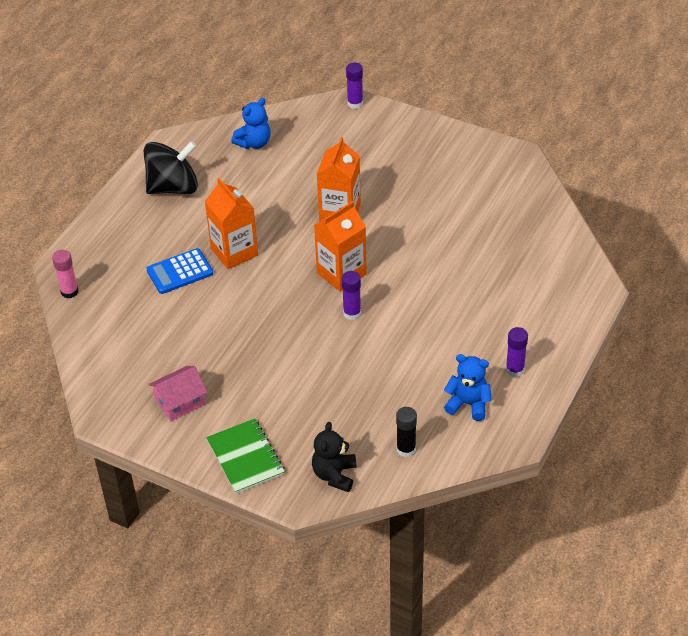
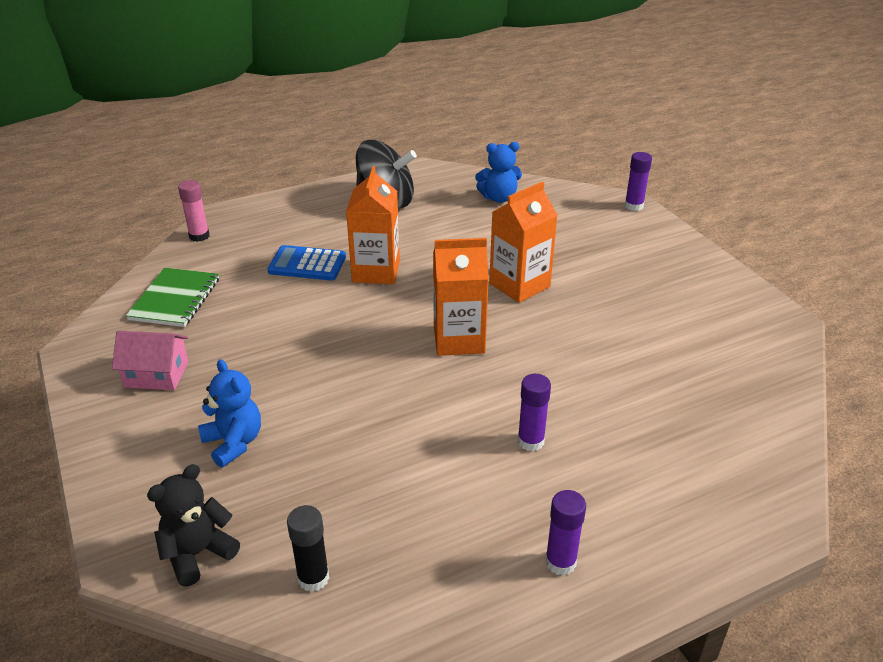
camera: 35 degrees right, 10 degrees down
(245, 457) = (138, 469): green notebook -> green notebook (175, 299)
(352, 313) = (426, 383): purple glue stick -> purple glue stick (530, 441)
(468, 404) = (453, 569): blue teddy bear -> blue teddy bear (234, 443)

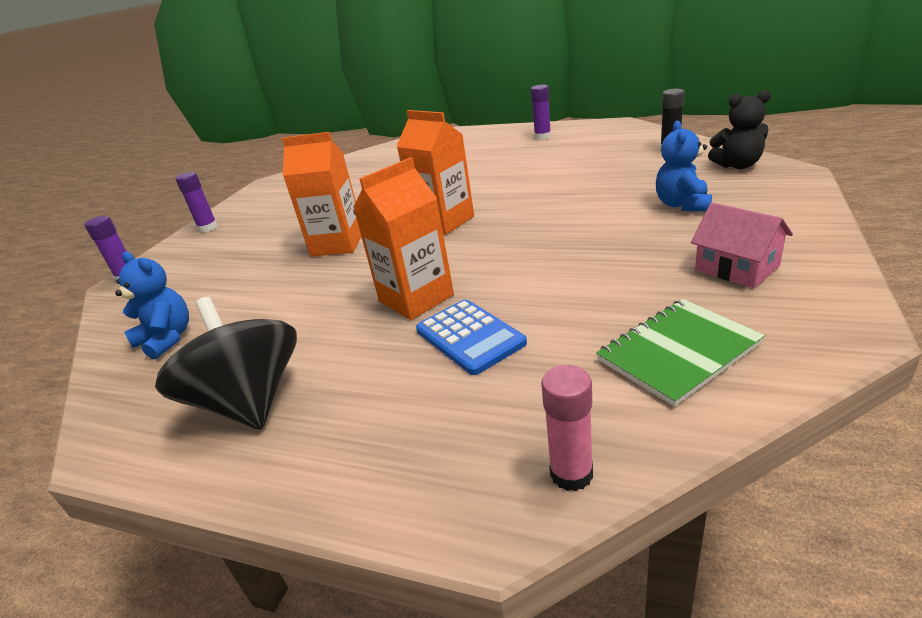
camera: 130 degrees left, 5 degrees down
(530, 441) = (489, 169): purple glue stick -> purple glue stick (208, 228)

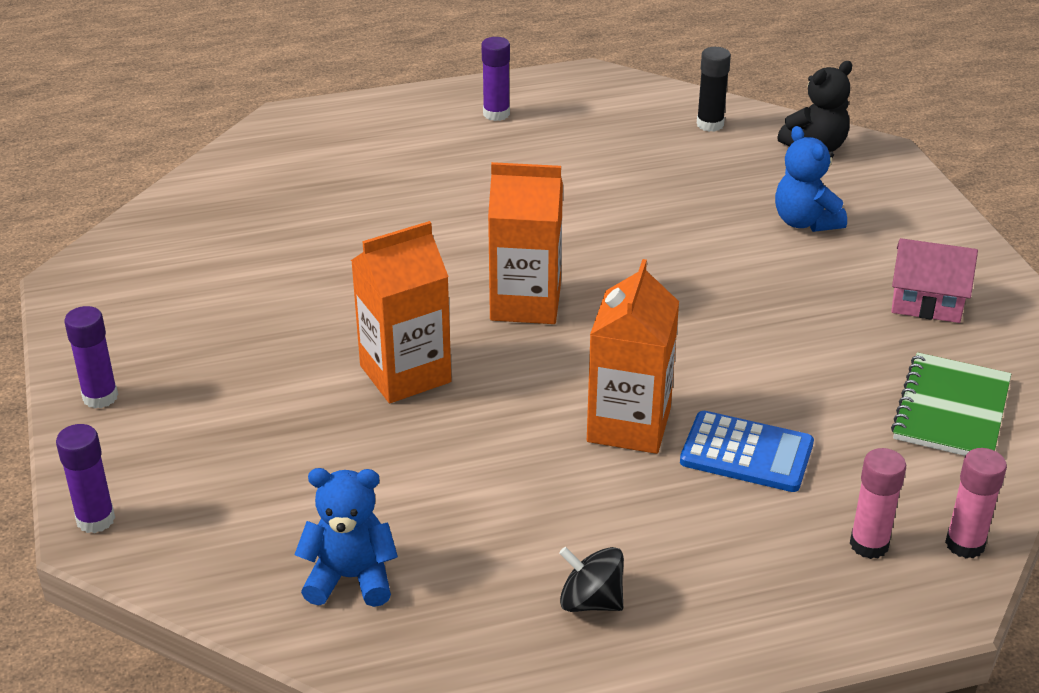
camera: 40 degrees left, 5 degrees up
(249, 401) = (591, 601): black spinning top -> black spinning top, size x0.50
(483, 438) = (869, 544): none -> pink glue stick

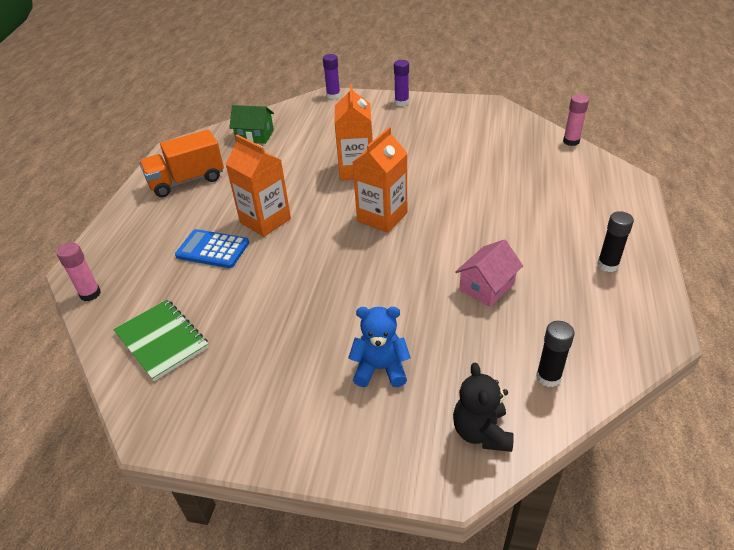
camera: 120 degrees right, 5 degrees up
(350, 578) = (255, 136): blue teddy bear -> green house
(496, 114) = (607, 265): purple glue stick -> black glue stick
(591, 601) = (187, 181): black spinning top -> orange truck
(746, 453) = (212, 249): blue calculator -> blue calculator turned 60 degrees clockwise
(869, 544) = (126, 263): pink glue stick -> pink glue stick (571, 141)
(927, 301) = (251, 387): pink house -> pink house (487, 286)

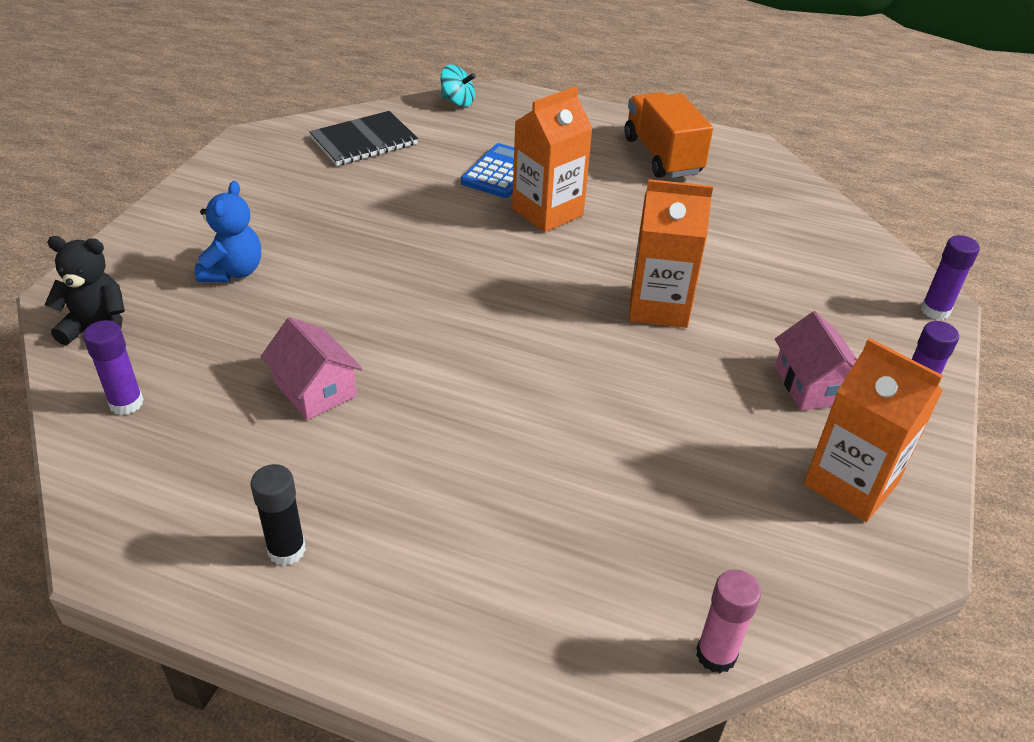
camera: 95 degrees right, 0 degrees up
(90, 294) = (458, 102): pink glue stick -> turquoise spinning top
(161, 340) = (364, 141): green notebook -> black notebook
(255, 136) = (783, 215): green house -> none
(382, 217) = (519, 315): orange carton -> orange carton (850, 484)
(402, 125) = (812, 385): none -> pink house
(548, 377) = (126, 403): black glue stick -> purple glue stick

